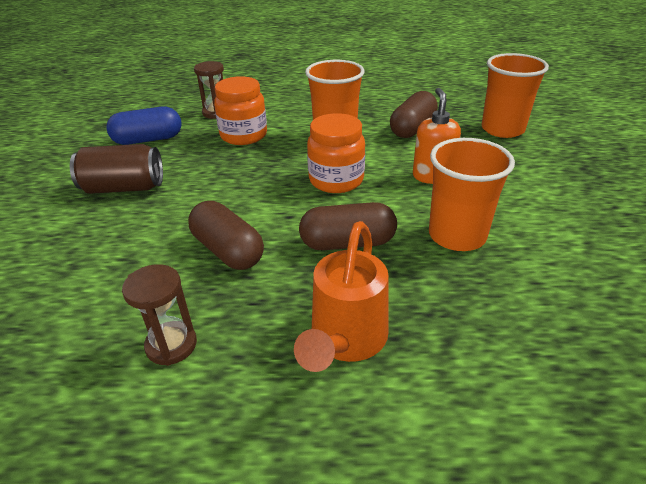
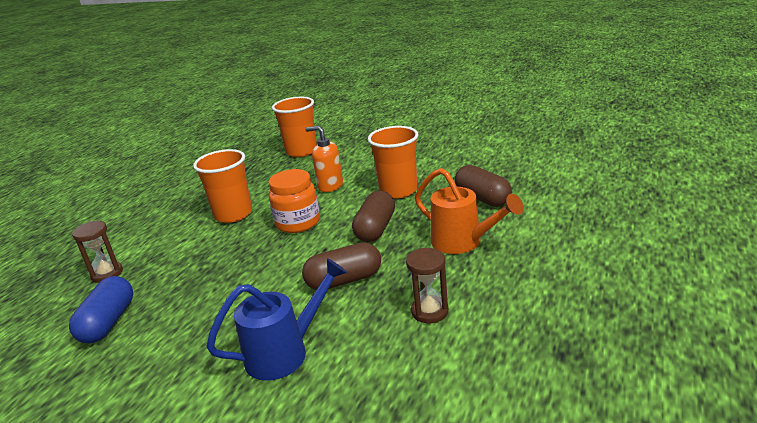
camera: 65 degrees left, 10 degrees down
(100, 249) = (285, 352): none -> blue watering can
(124, 188) = (192, 339): brown can -> none
(243, 135) = (176, 260): orange jar -> none
(412, 128) = (261, 181): brown capsule -> brown capsule (482, 198)

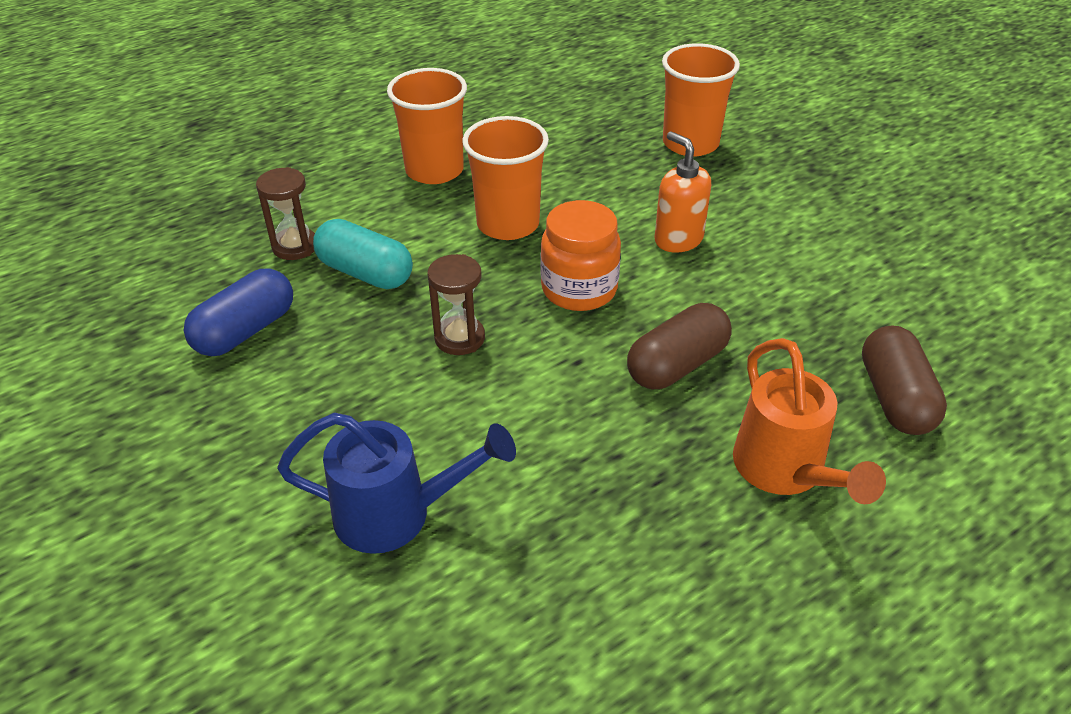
camera: 30 degrees right, 15 degrees up
(166, 266) = (365, 273): none -> turquoise capsule
(344, 280) = (559, 437): brown capsule -> none
(398, 190) = (772, 305): orange cup -> orange cup (434, 170)
(430, 311) = (628, 571): brown hourglass -> brown hourglass (459, 338)

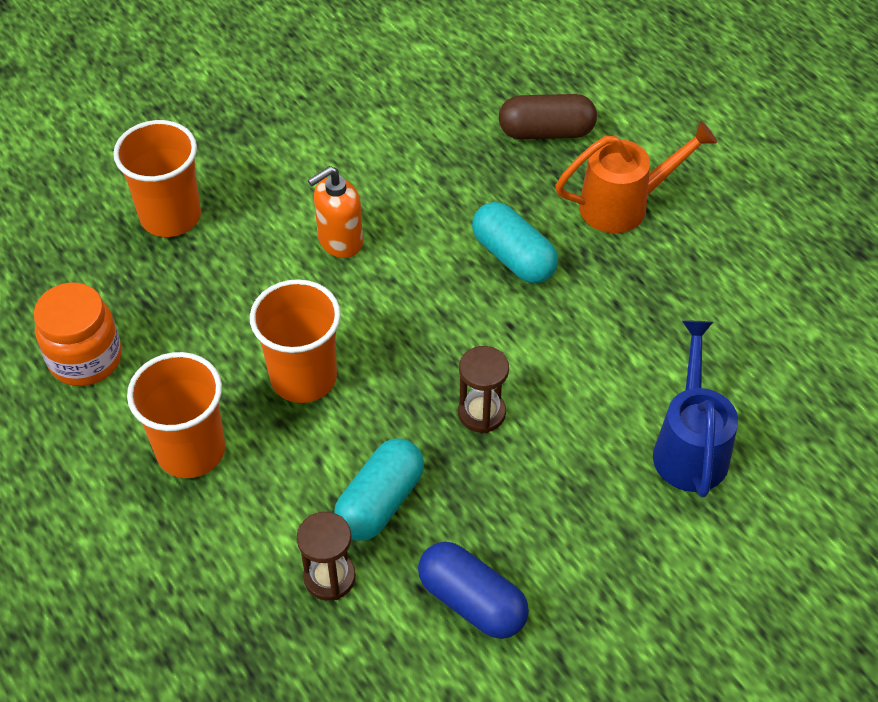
camera: 90 degrees left, 10 degrees up
(579, 289) = (413, 320): orange jar -> orange jar (85, 359)
(677, 365) = (513, 257): brown capsule -> turquoise capsule

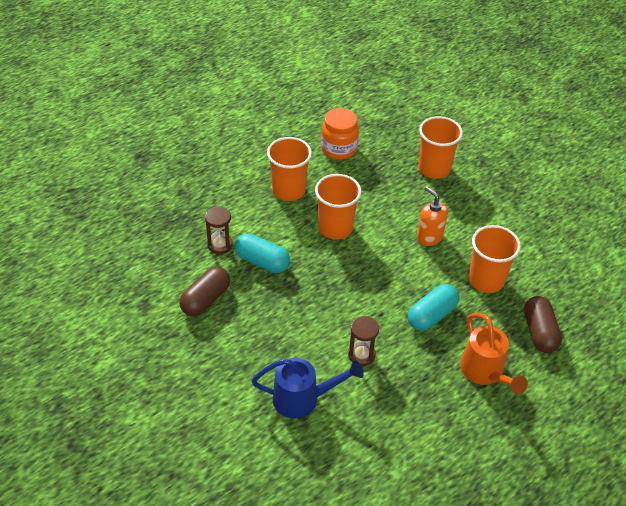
camera: 85 degrees right, 5 degrees down
(441, 179) = (486, 280): none -> orange cup
(472, 601) = (205, 299): blue capsule -> brown capsule
(481, 413) = (319, 302): brown hourglass -> brown hourglass (361, 355)

